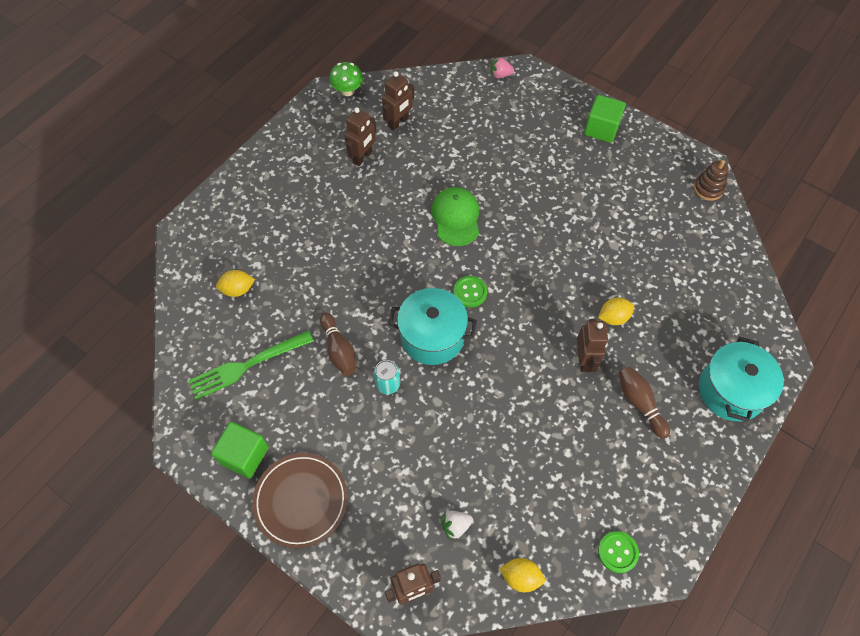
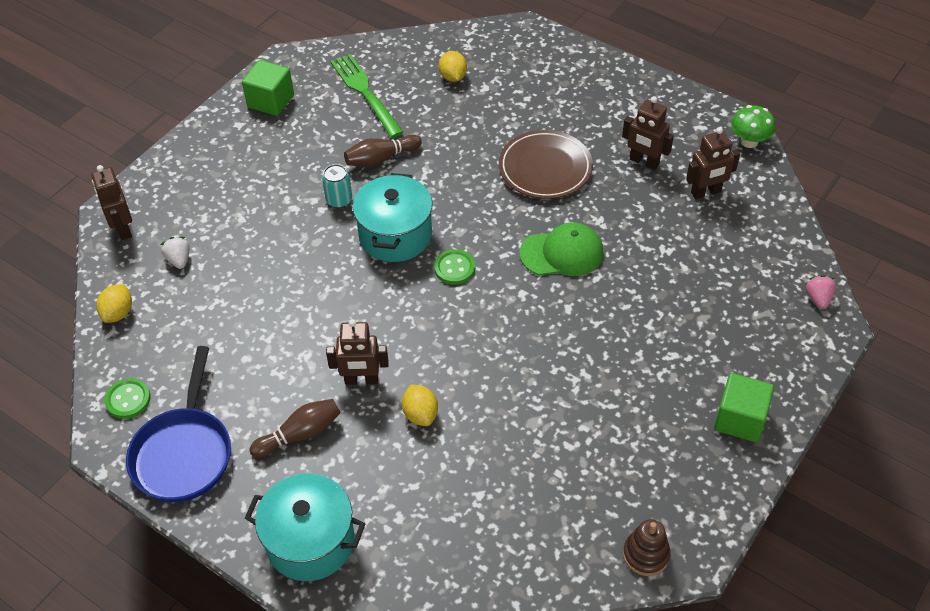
camera: 90 degrees right, 10 degrees down
(301, 501) = (221, 144): brown plate -> brown plate (545, 168)
(398, 122) = (706, 192): brown robot -> brown robot turned 60 degrees counterclockwise
(666, 495) = (184, 453): none -> blue pan

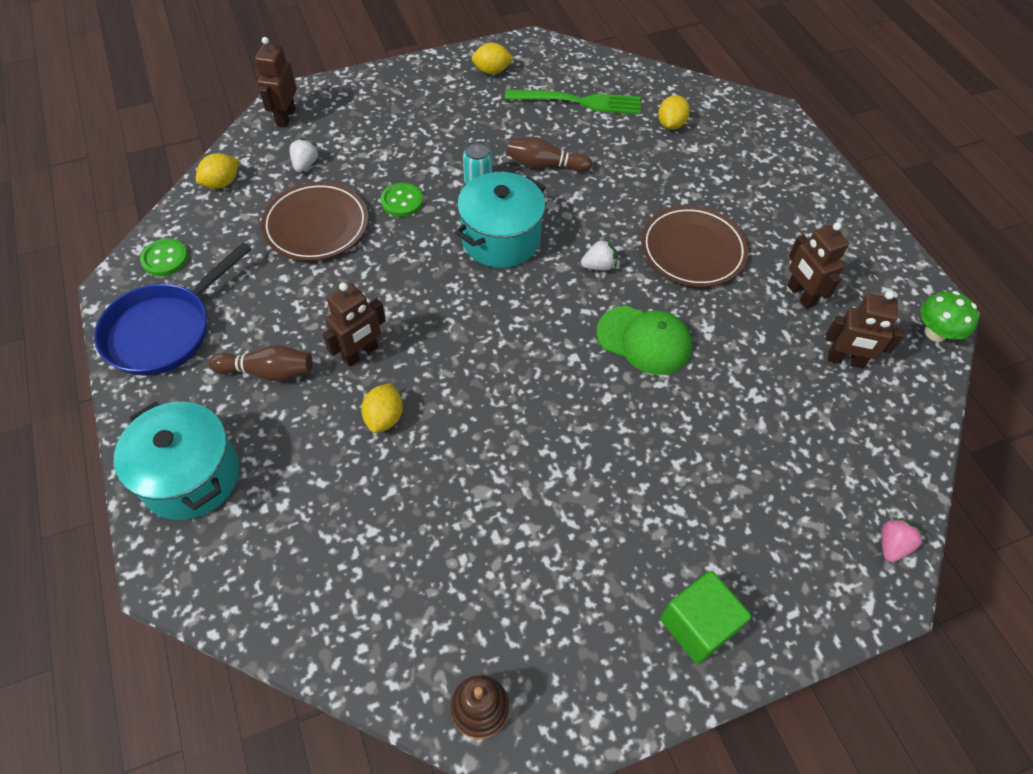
camera: 30 degrees right, 5 degrees up
(235, 303) = (316, 225): none -> brown plate
(271, 101) = (492, 71): green cube -> yellow lemon
(361, 380) = (360, 354): brown robot -> brown robot turned 75 degrees counterclockwise
(365, 93) = (578, 102): green fork -> green fork turned 90 degrees clockwise
(454, 268) = (529, 298): green button -> green button (402, 201)
(486, 216) = (598, 266): none -> white strawberry

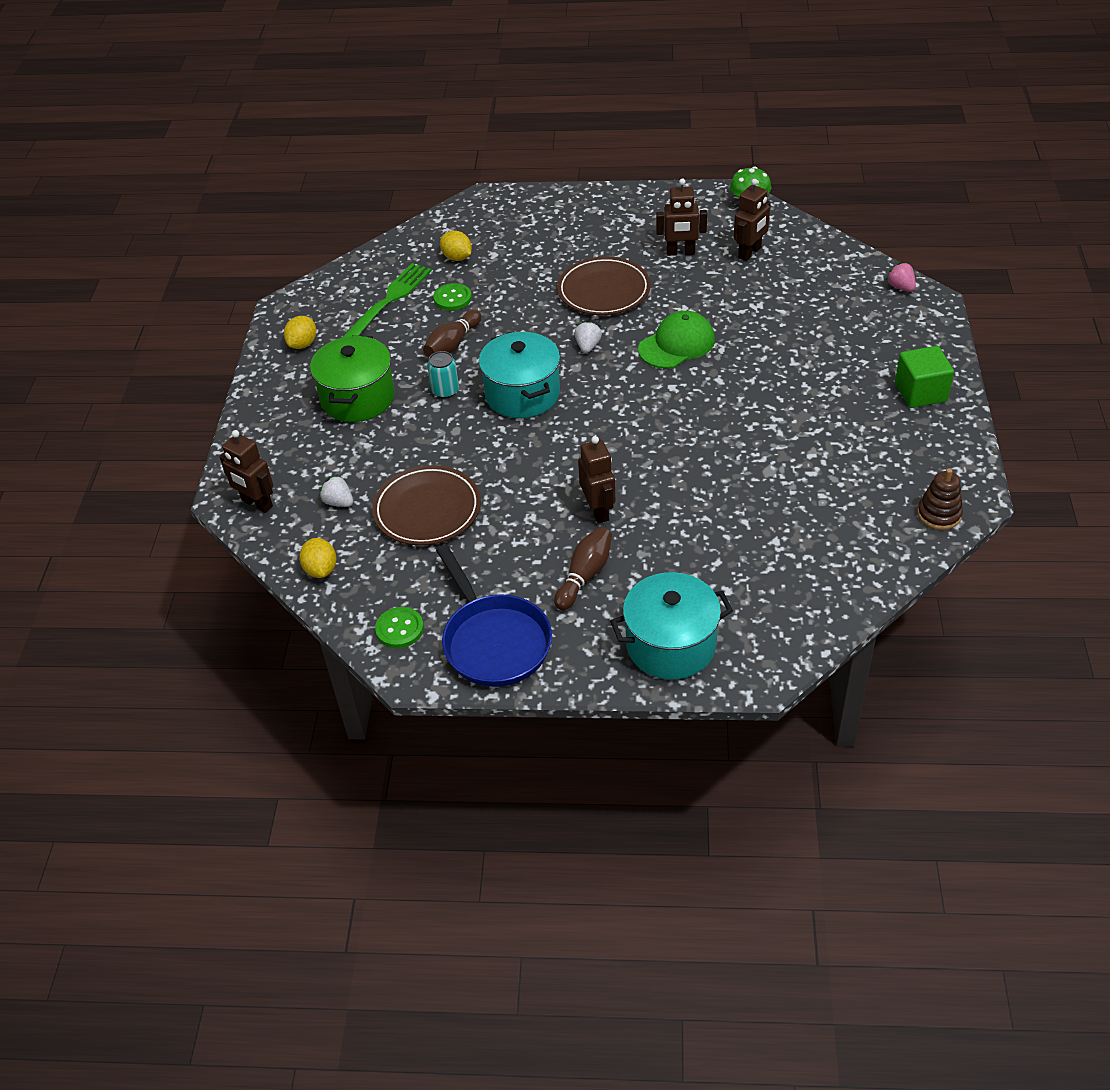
camera: 60 degrees left, 10 degrees down
(384, 417) = (673, 510): yellow lemon -> none
(402, 201) = (435, 445): green button -> green button (452, 298)
(440, 129) = (358, 398): none -> green pot

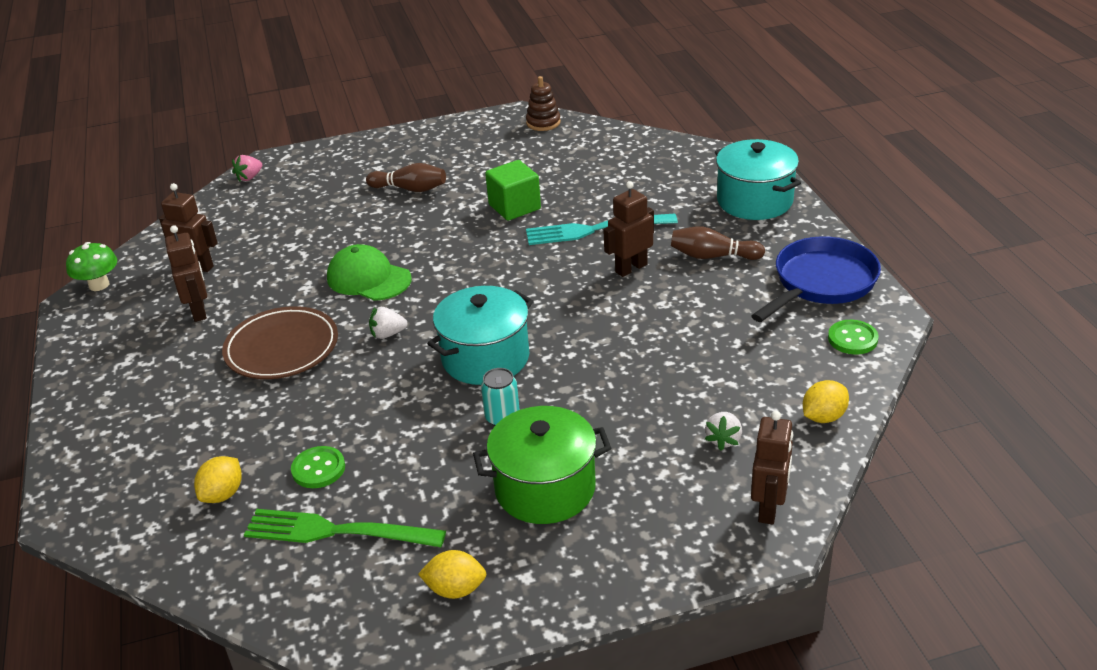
camera: 110 degrees left, 10 degrees down
(427, 510) = (694, 371): brown plate -> none
(452, 344) = (414, 439): brown bowling pin -> brown bowling pin (410, 189)
(679, 502) = (595, 230): none -> turquoise fork
(920, 392) = (400, 148): green cube -> green cube (514, 207)

